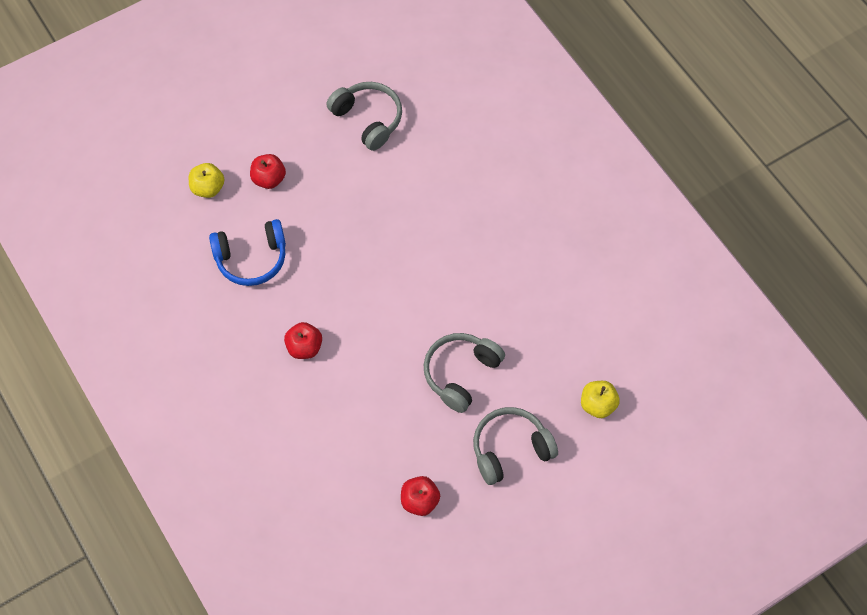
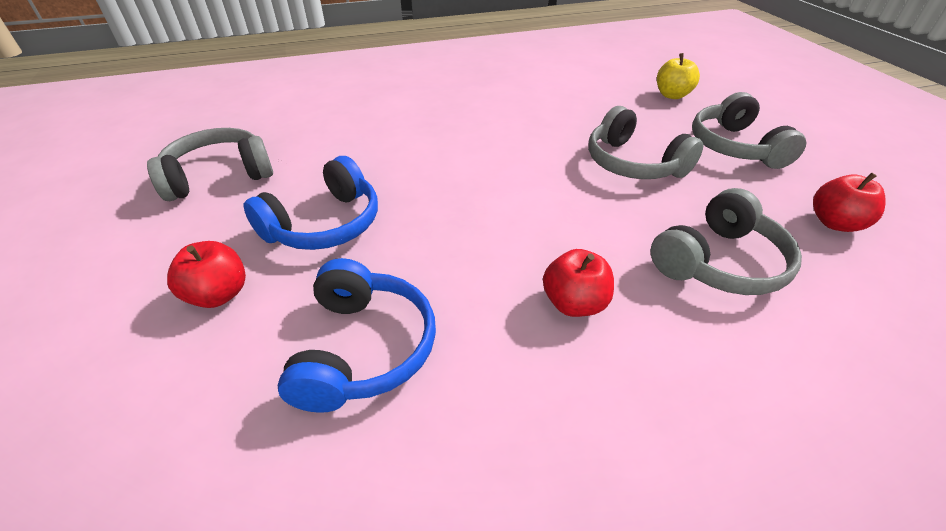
camera: 75 degrees left, 20 degrees down
(208, 188) = (154, 396): yellow apple -> none
(336, 202) = (325, 224): none -> blue headphones
(358, 424) = (719, 262): none -> grey headphones

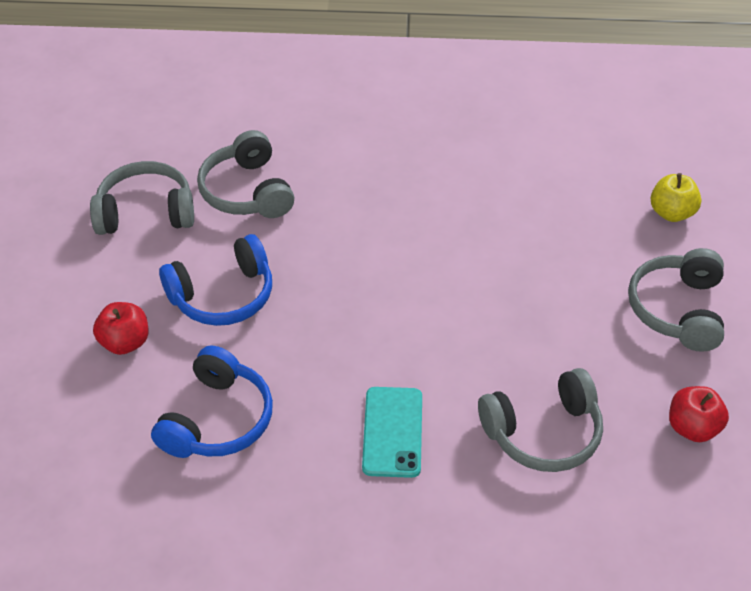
camera: 20 degrees right, 5 degrees up
(574, 303) = (393, 432): red apple -> turquoise phone
(633, 164) = (548, 302): grey headphones -> grey headphones (247, 191)

